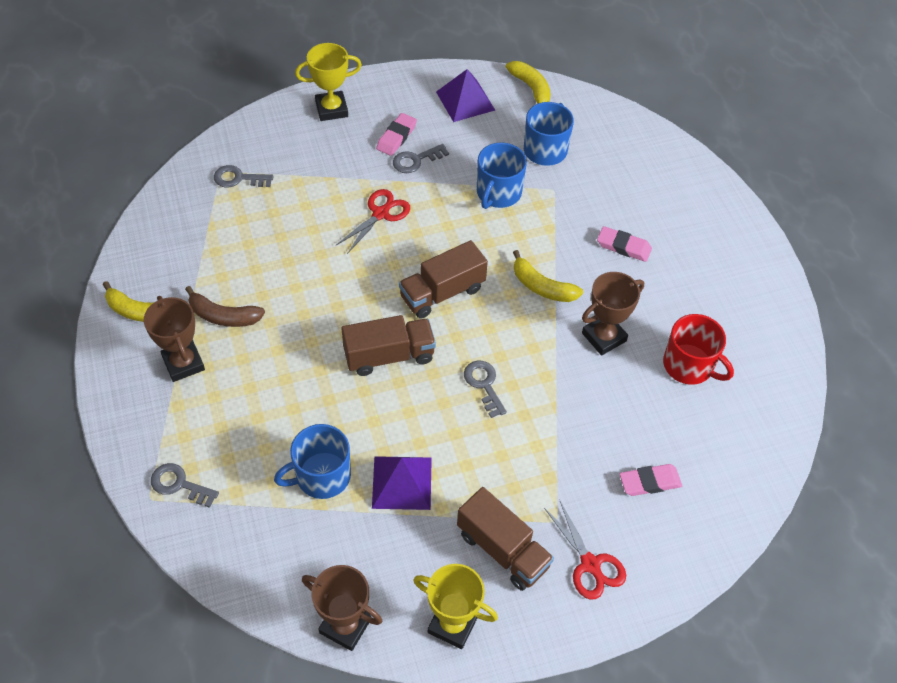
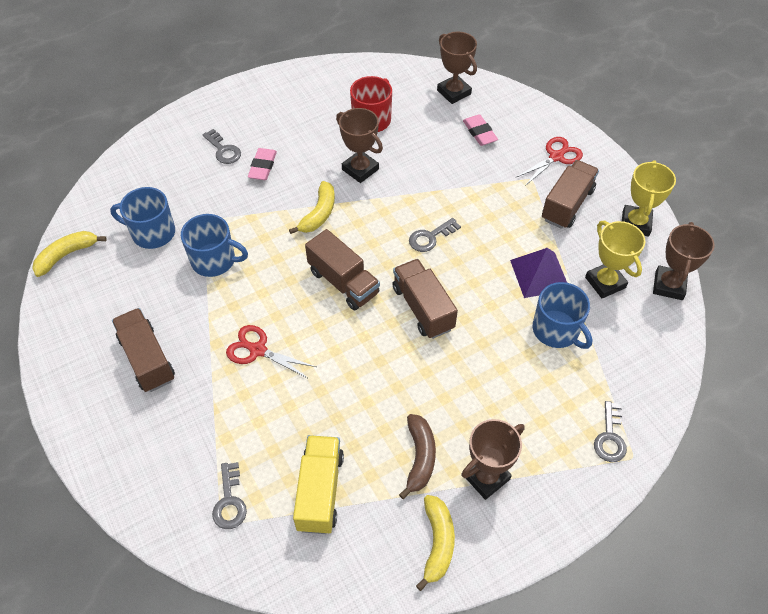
camera: 100 degrees left, 0 degrees up
(222, 238) = (320, 491): none -> yellow truck
(331, 109) = (108, 432): yellow trophy -> yellow trophy (605, 282)
(396, 137) = (147, 359): pink eraser -> brown truck
(416, 160) = (179, 335): grey key -> grey key (223, 150)
(465, 100) = (87, 308): purple pyramid -> none
(733, 471) = (454, 92): none -> brown trophy

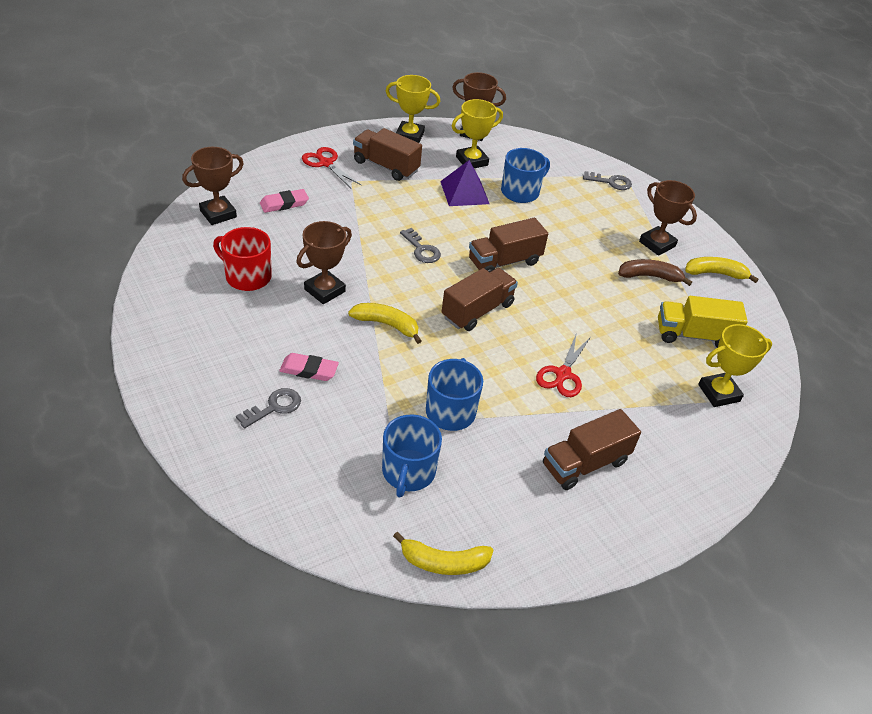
camera: 95 degrees left, 10 degrees down
(67, 255) = (443, 562): yellow banana -> yellow banana turned 45 degrees counterclockwise
(229, 501) = (719, 393): grey key -> yellow trophy

